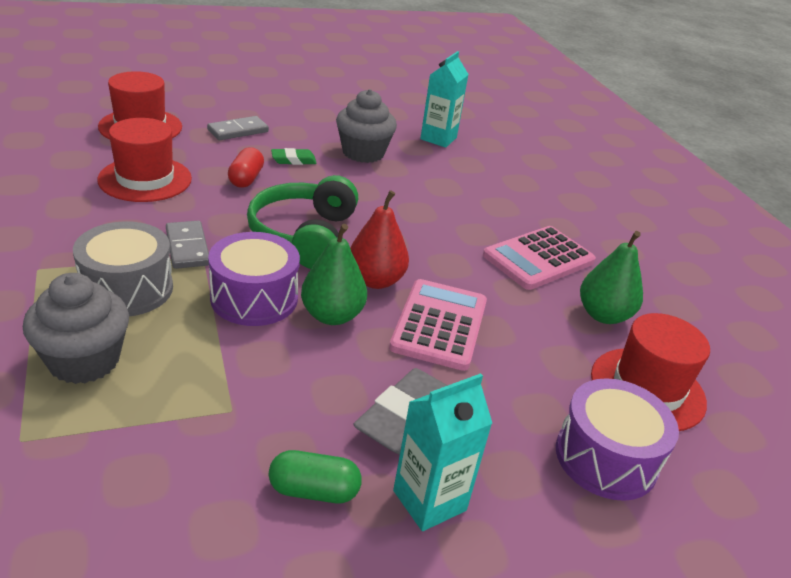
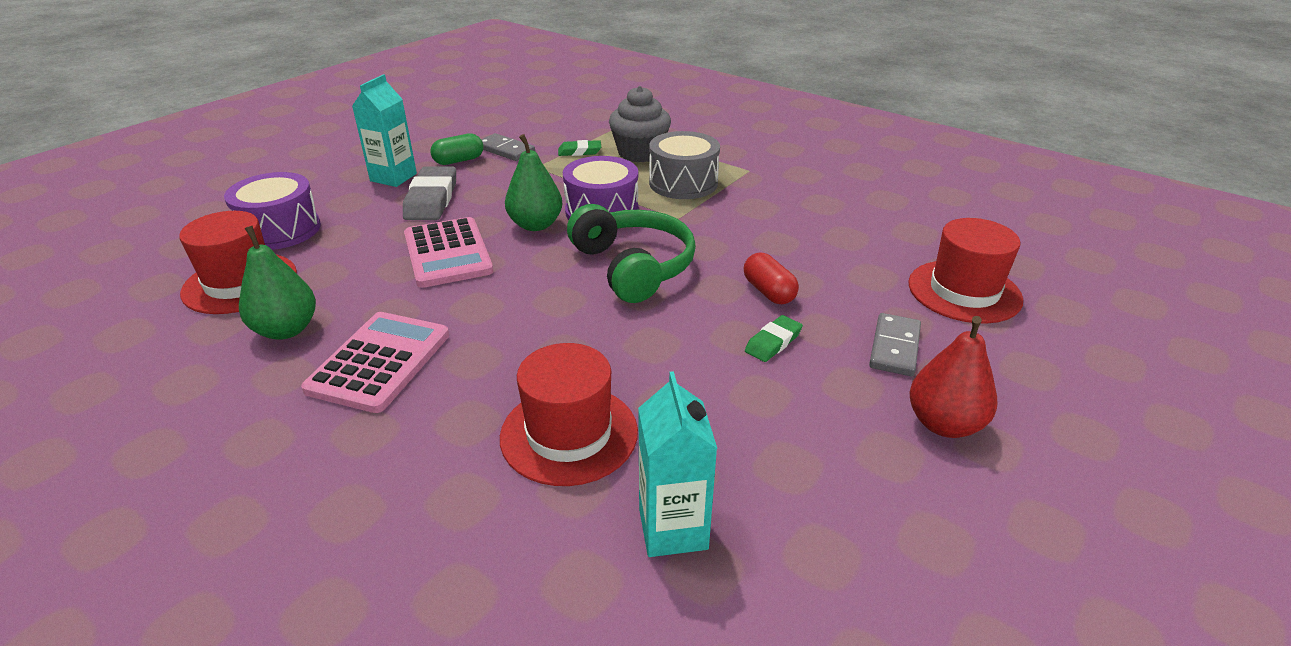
camera: 150 degrees right, 0 degrees up
(142, 410) = (579, 151): none -> green eraser
(145, 179) = (832, 246): red hat -> red hat (569, 434)
(187, 247) = (697, 217): grey domino -> grey domino (505, 150)
(363, 153) = (726, 408): grey cupcake -> none
(375, 280) = (530, 261): red pear -> red pear (944, 424)

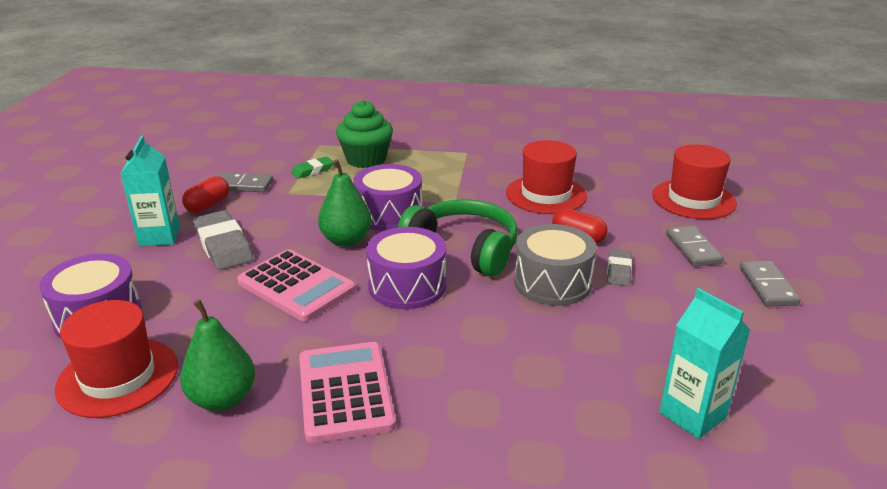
camera: 30 degrees left, 5 degrees down
(459, 161) = (208, 205): green capsule -> red capsule
(540, 285) = (407, 286): none -> purple drum
(569, 434) = (557, 384): red hat -> red hat (546, 194)
(640, 153) = (366, 159): grey cupcake -> green cupcake
(683, 183) = (428, 175): grey drum -> grey drum (552, 282)
(773, 342) = (618, 271): green eraser -> grey eraser
(944, 424) = (767, 286): red pear -> grey domino

